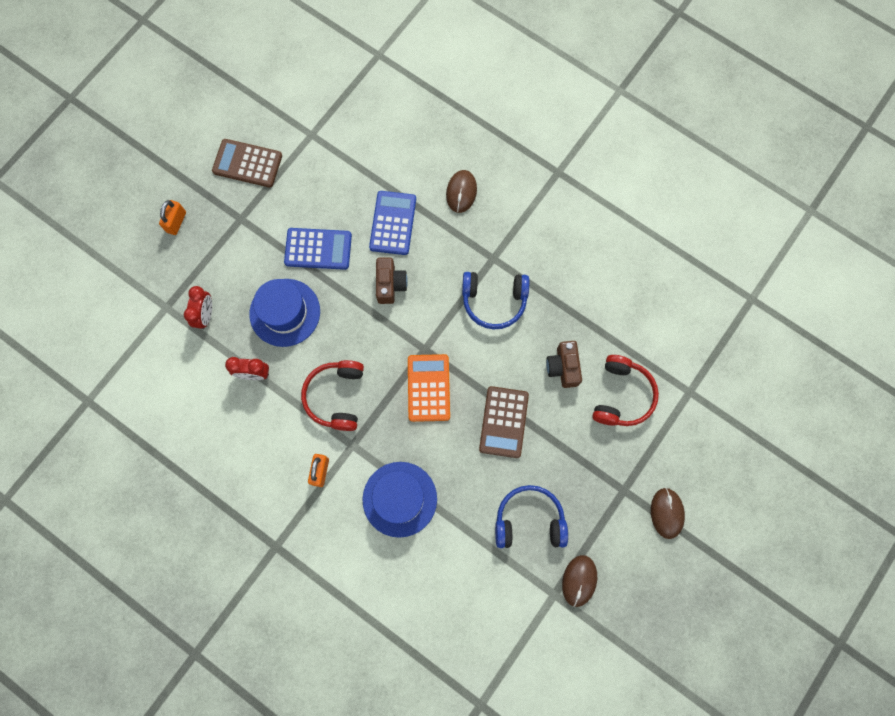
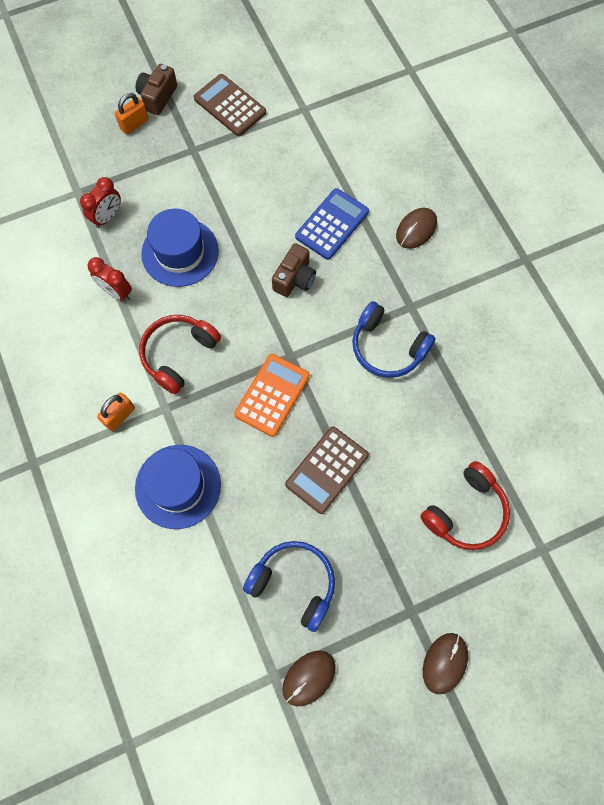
camera: 30 degrees right, 5 degrees down
(318, 249) = (246, 212): blue calculator -> none
(563, 367) = (420, 449): brown camera -> brown camera (157, 97)

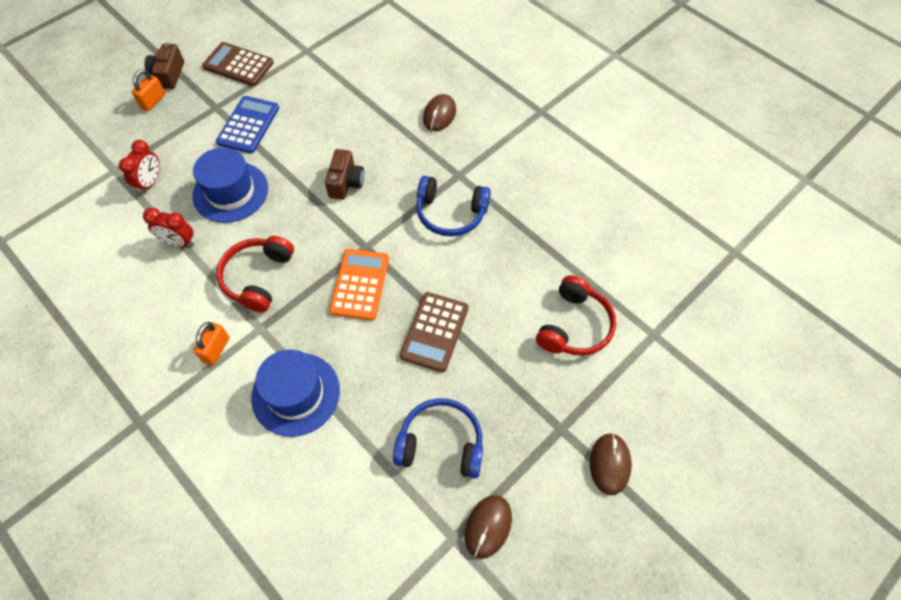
camera: 20 degrees left, 10 degrees down
(332, 224) = (364, 131): blue calculator -> blue calculator (248, 125)

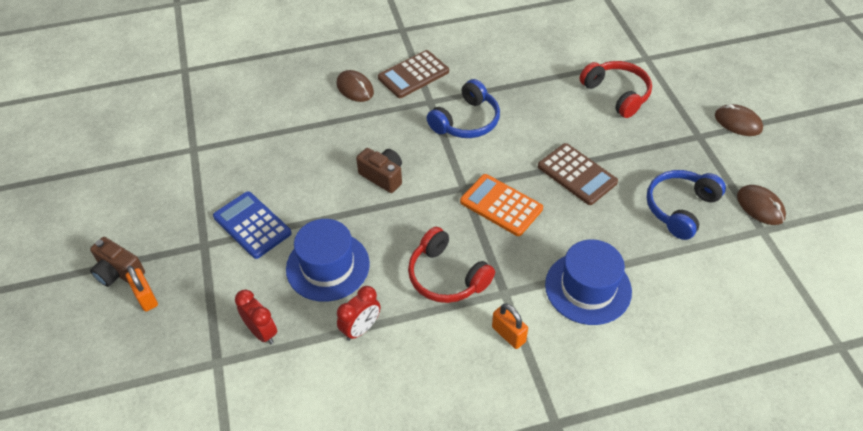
camera: 60 degrees left, 10 degrees down
(238, 65) = (161, 207): brown calculator -> brown calculator (413, 75)

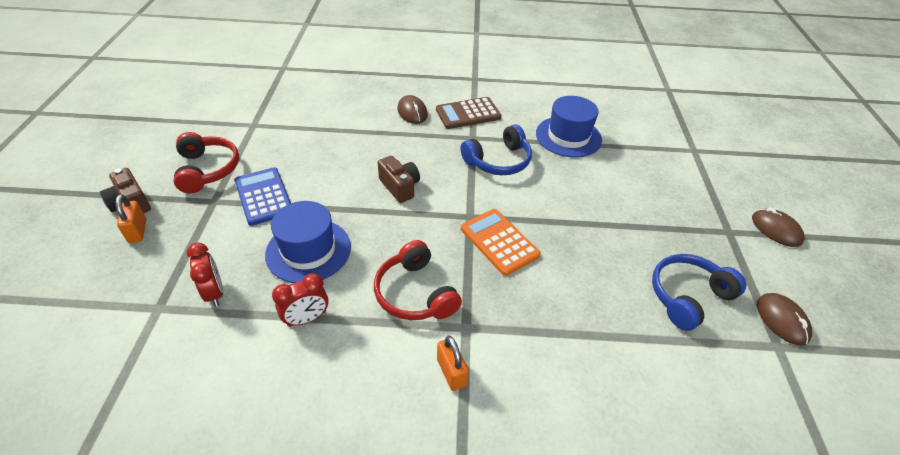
camera: 15 degrees right, 5 degrees down
(577, 174) = (587, 234): brown calculator -> none
(588, 288) = (557, 349): blue hat -> blue hat (568, 136)
(617, 94) = (654, 173): red headphones -> red headphones (207, 169)

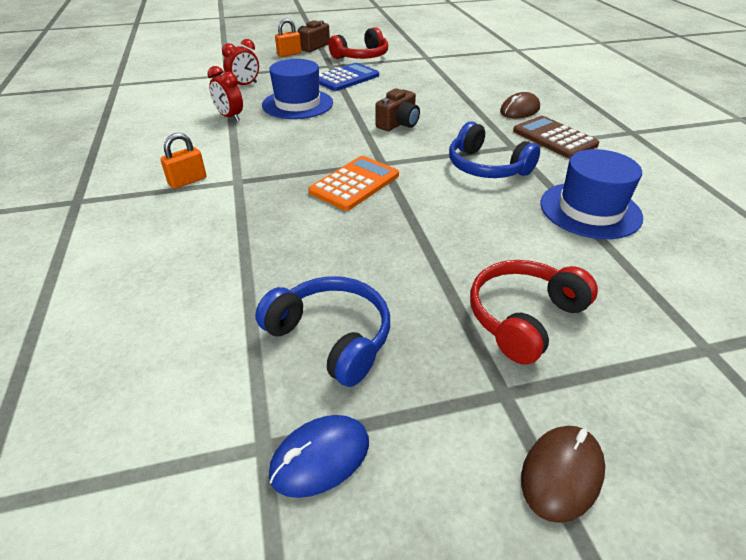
camera: 75 degrees right, 5 degrees down
(415, 293) = (268, 152): red headphones -> red headphones (523, 317)
(782, 320) = (320, 458): brown mouse -> blue mouse

